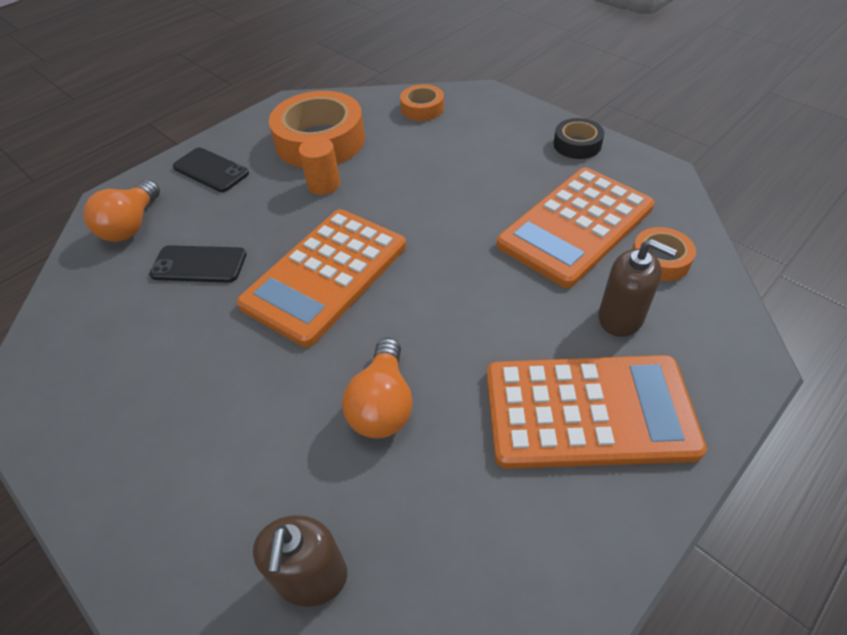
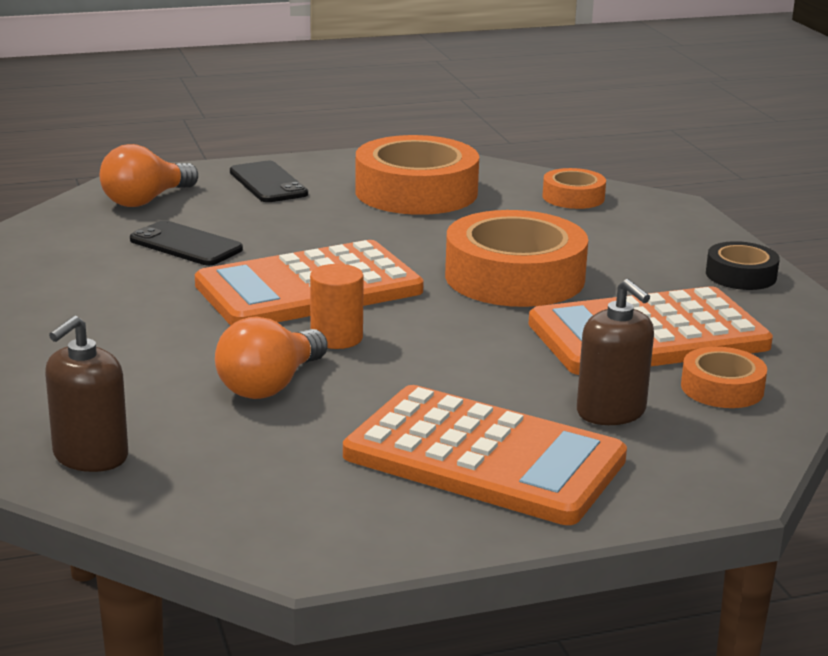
camera: 25 degrees right, 25 degrees down
(324, 184) = (381, 225): orange cylinder -> orange cylinder (336, 338)
(450, 203) = (514, 277): none -> orange tape

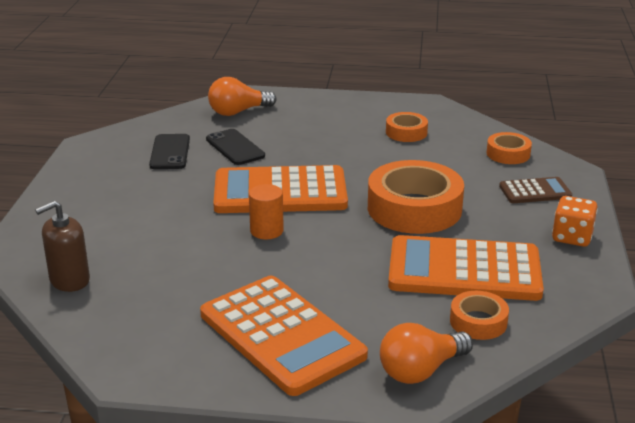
camera: 25 degrees right, 5 degrees up
(268, 183) = (319, 111): black phone -> black phone (170, 152)
(270, 385) = (201, 255): orange light bulb -> orange light bulb (421, 370)
(416, 192) = (406, 132): orange tape -> orange tape, size x0.51
(611, 412) = (388, 322): brown soap dispenser -> none
(647, 233) = (535, 191): none -> brown calculator
(741, 275) = (572, 237): black tape -> orange dice

